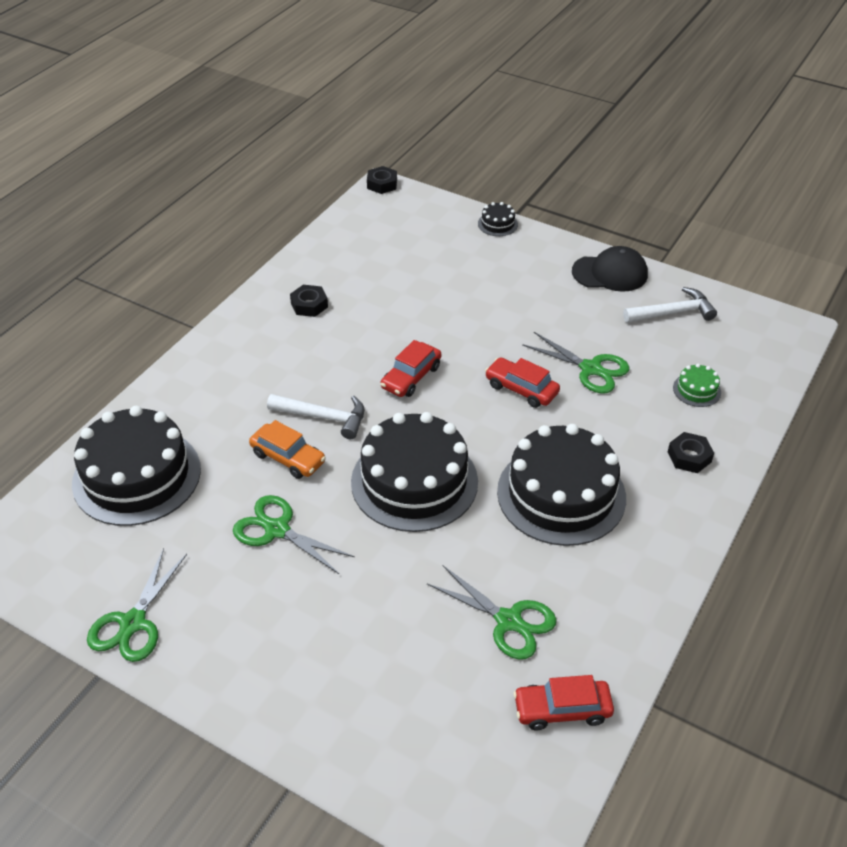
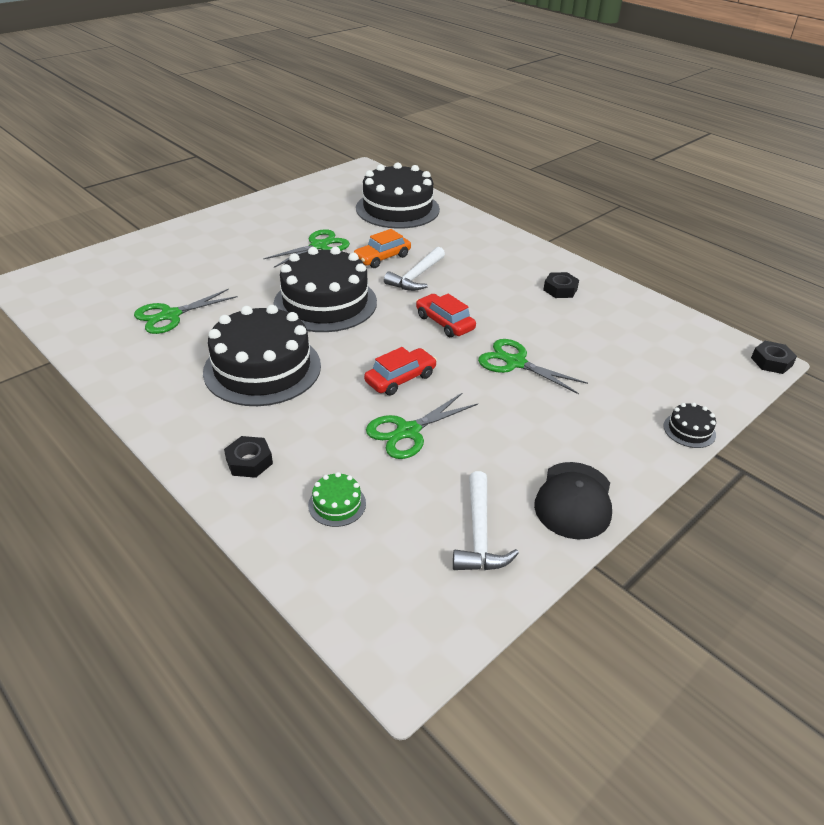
camera: 105 degrees right, 5 degrees down
(133, 623) = (283, 200): green scissors -> green scissors (515, 363)
(562, 709) = (86, 320): red car -> none

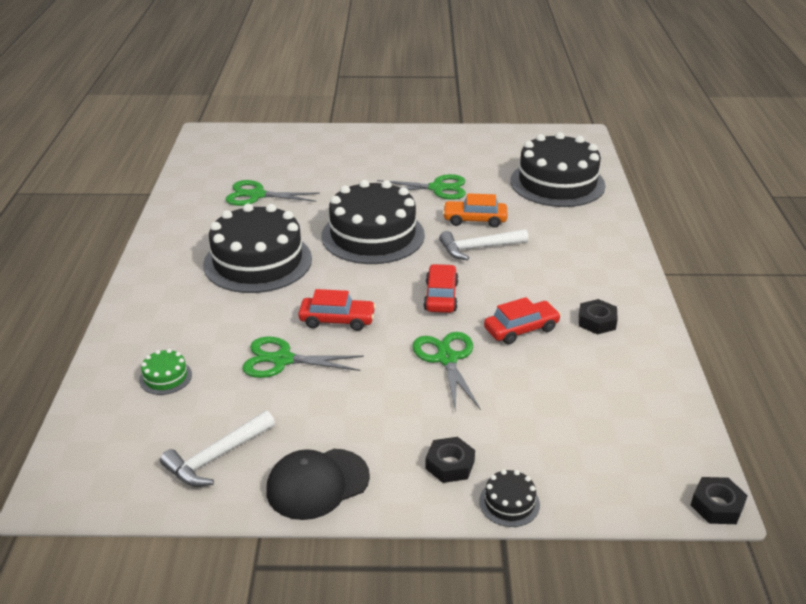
camera: 45 degrees right, 5 degrees down
(249, 461) = (159, 318): black nut -> black nut (450, 465)
(527, 318) = (521, 329): none -> red car

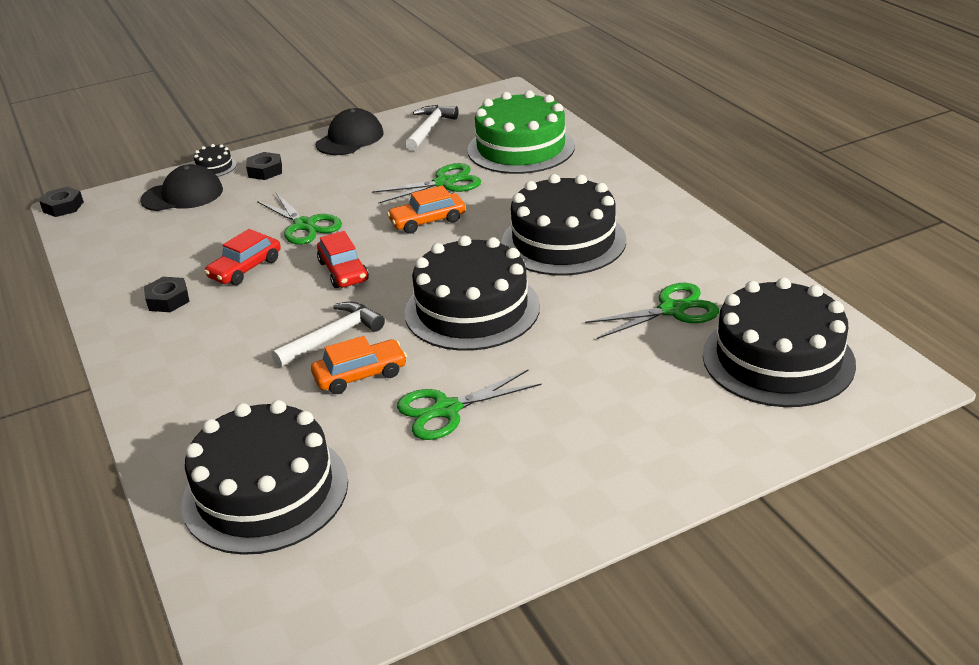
camera: 155 degrees right, 0 degrees up
(165, 377) = (521, 148): green cake -> green cake, size x2.47
(243, 157) = (778, 359): none -> black cake
(337, 320) = (427, 221): red car -> orange car
(561, 462) = (183, 195): none -> black cap

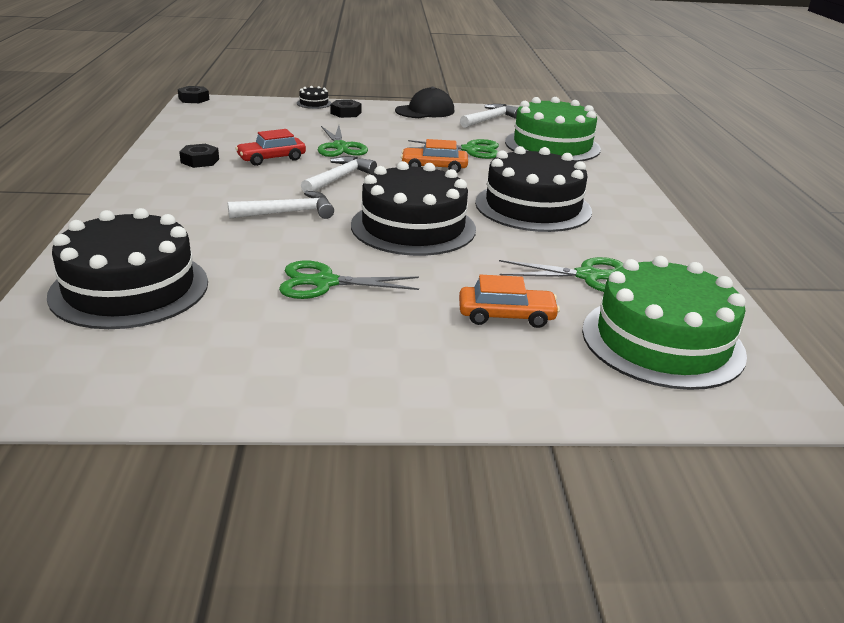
camera: 20 degrees right, 5 degrees down
(183, 195) = (276, 112): black cap -> none
(343, 271) = (339, 178): red car -> white hammer
(360, 375) = (282, 241): orange car -> orange car (506, 316)
(778, 359) = (662, 341): black cake -> green cake

